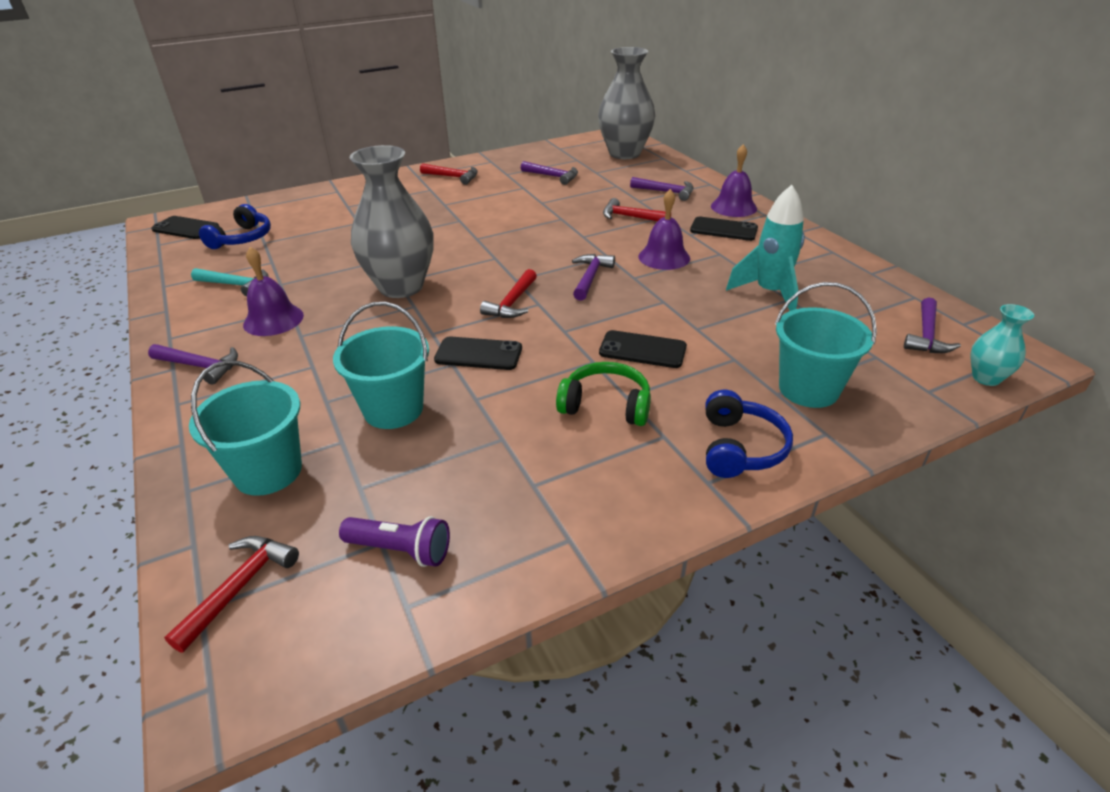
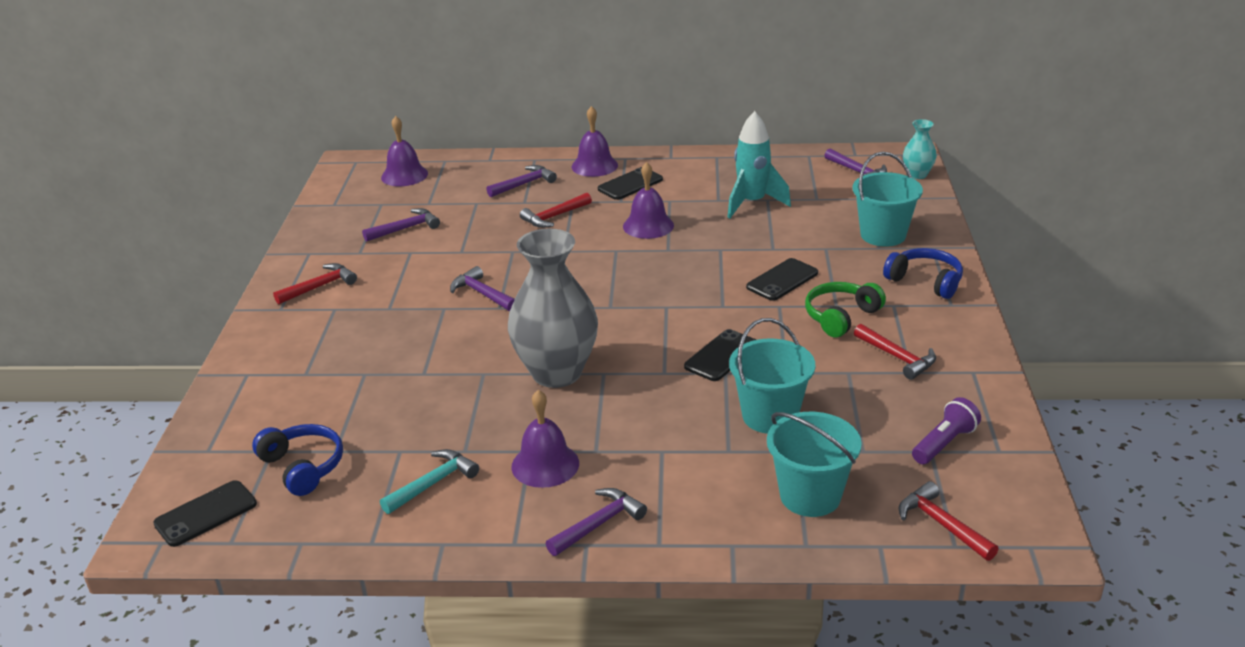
camera: 60 degrees left, 5 degrees down
(512, 303) = (651, 319): red hammer -> red hammer (897, 357)
(590, 277) = (647, 269): purple hammer -> purple hammer (482, 294)
(624, 153) = (404, 175): grey vase -> purple bell

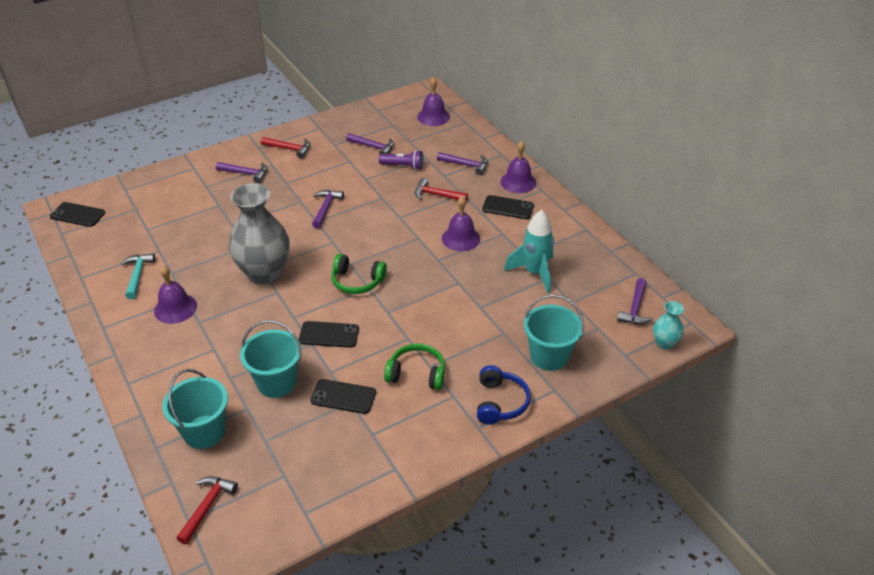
camera: 55 degrees right, 10 degrees up
(303, 467) = (128, 225): blue headphones -> none
(433, 483) = (138, 275): turquoise hammer -> turquoise hammer turned 105 degrees counterclockwise
(598, 524) = (134, 352): purple hammer -> purple hammer (246, 173)
(647, 311) = (357, 281): none -> green headphones
(782, 280) = (442, 327): black phone -> black phone (343, 396)
(897, 357) = (385, 421): red hammer -> none
(944, 443) = (296, 480): purple flashlight -> purple flashlight (403, 166)

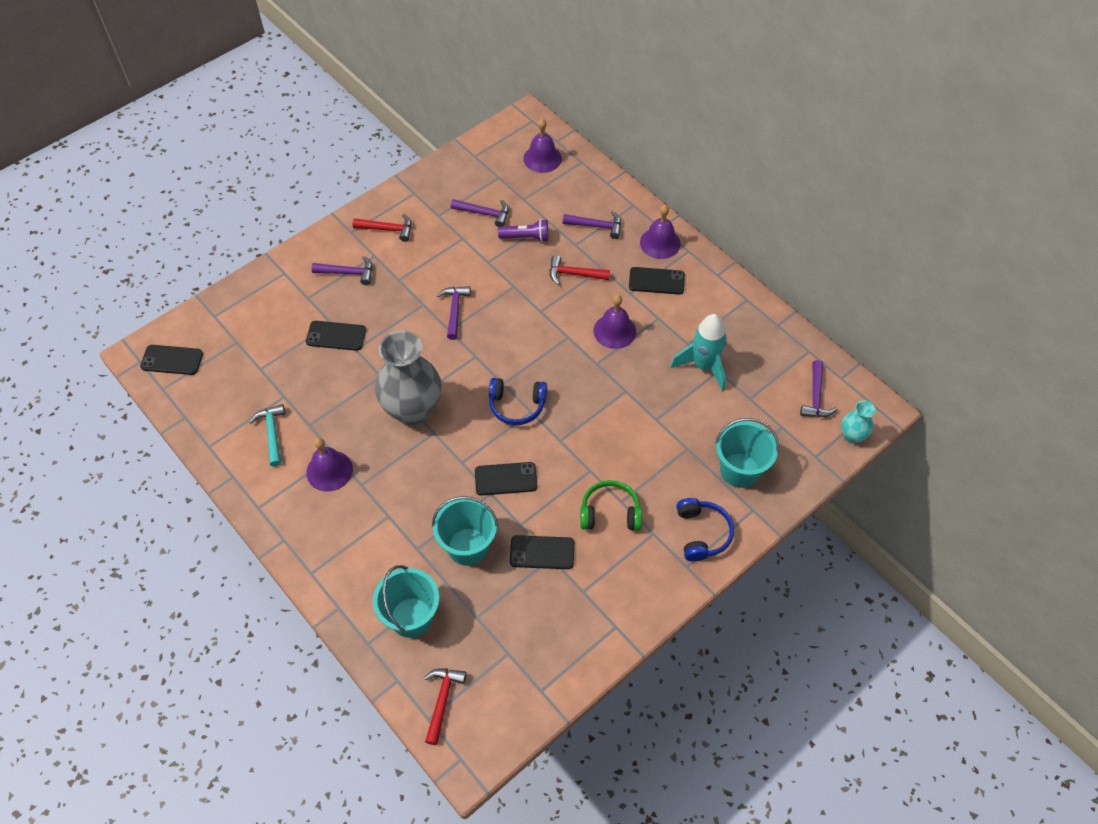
camera: 10 degrees left, 15 degrees up
(219, 214) = (336, 336): none -> black phone
(357, 281) = (517, 405): green headphones -> blue headphones

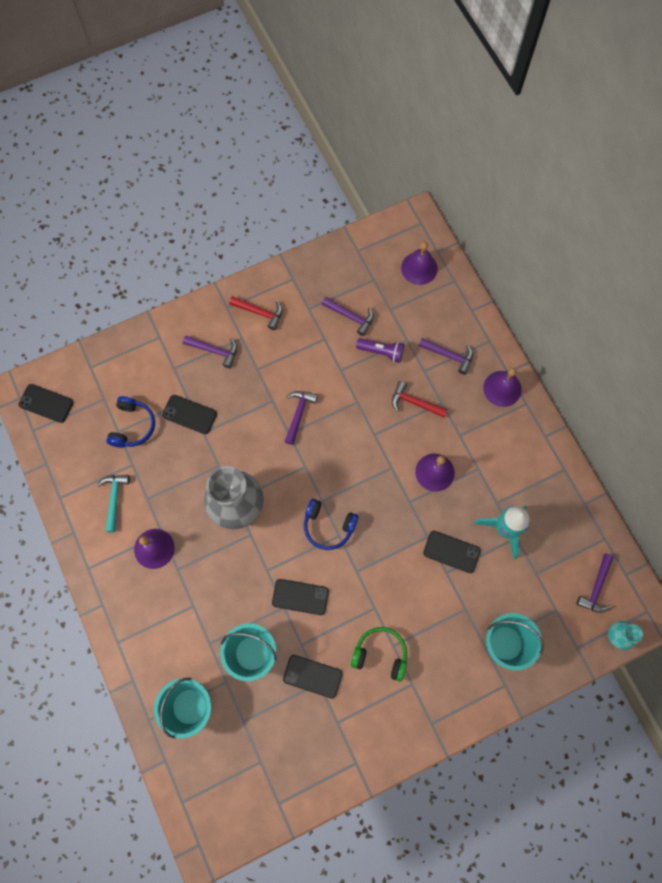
camera: 15 degrees right, 15 degrees up
(442, 701) = (196, 789): red hammer -> none
(656, 281) = (487, 429): black phone -> black phone (451, 552)
(702, 533) = (454, 696): blue headphones -> blue headphones (132, 426)

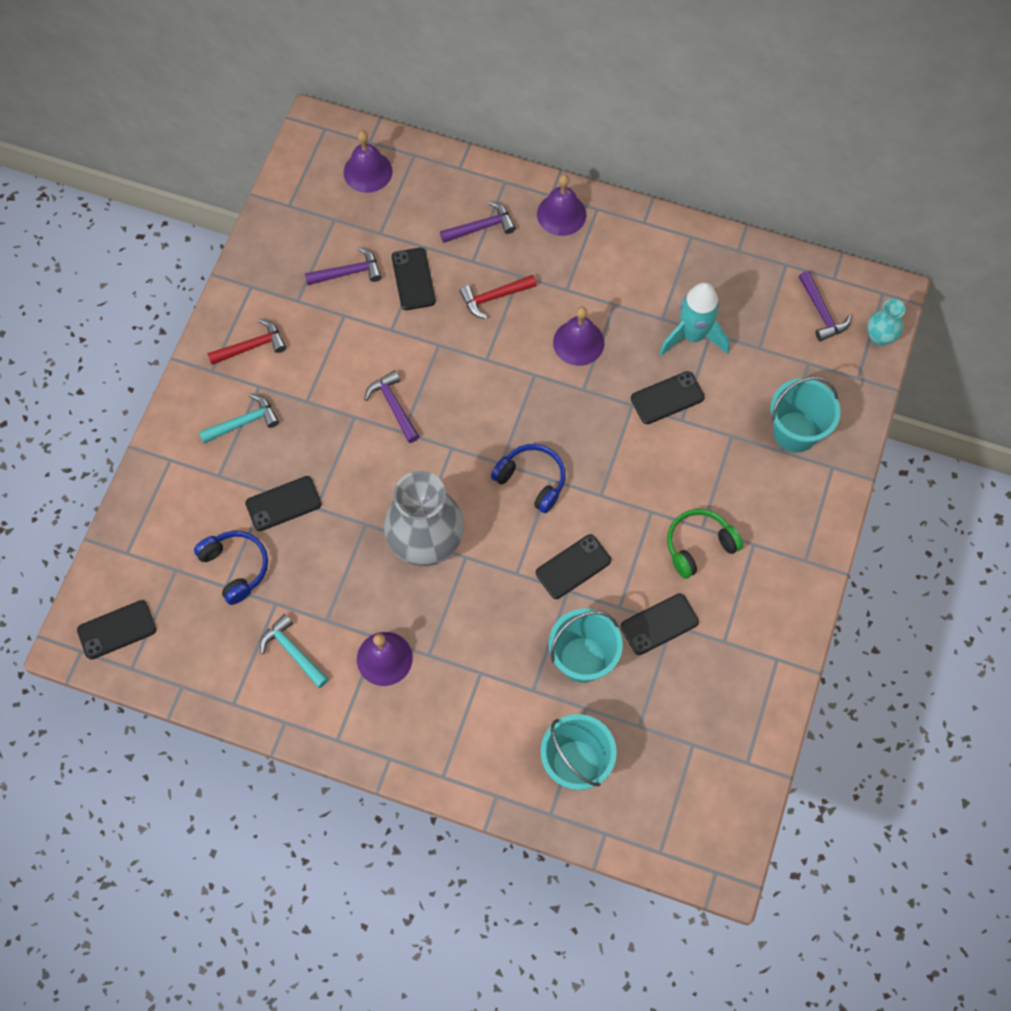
camera: 45 degrees left, 5 degrees down
(214, 351) = (243, 422): purple hammer -> turquoise hammer
(328, 526) = (532, 480): blue headphones -> blue headphones turned 120 degrees counterclockwise
(381, 352) = (413, 279): purple flashlight -> black phone

